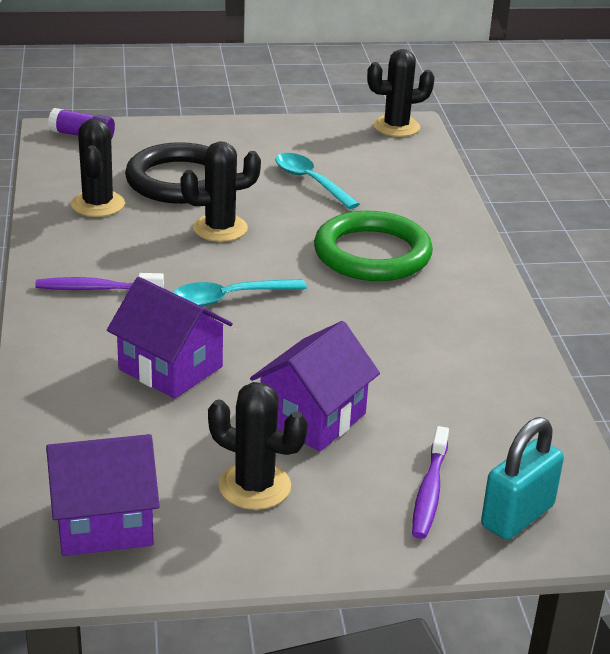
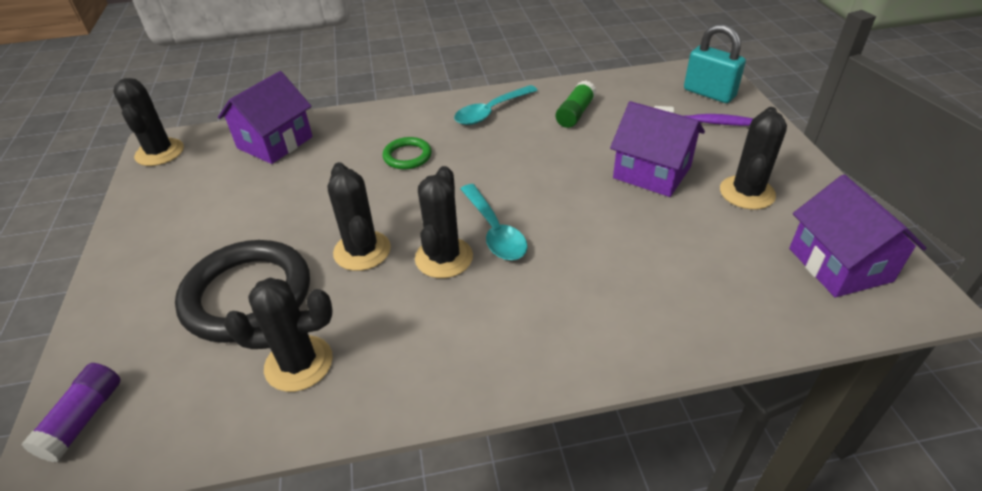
camera: 90 degrees left, 10 degrees up
(96, 289) = (495, 330): purple toothbrush -> none
(170, 368) = (618, 255): purple house -> purple house (275, 142)
(197, 268) = (444, 258): none -> black cactus
(310, 181) = (267, 198): turquoise spoon -> turquoise spoon (491, 112)
(372, 254) = (407, 156): green ring -> green ring, size x0.48
(459, 378) = (575, 113): none -> green glue stick

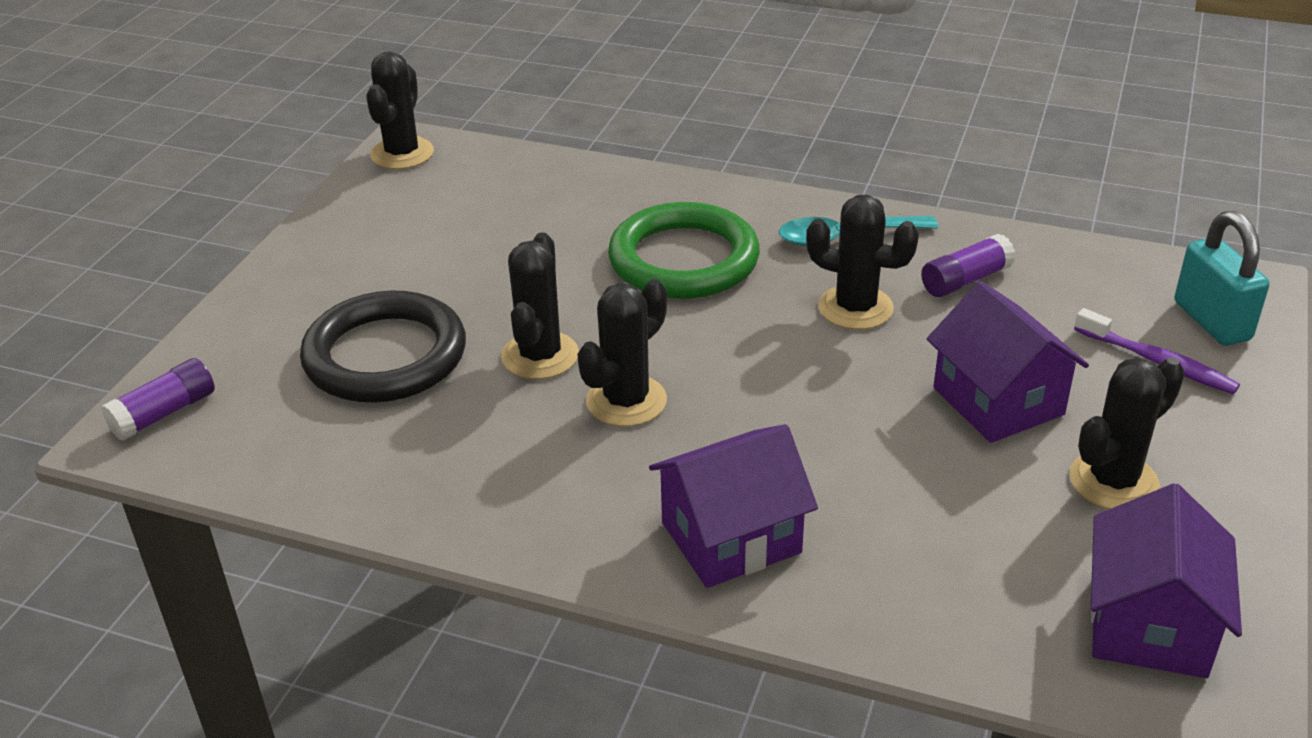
camera: 30 degrees right, 5 degrees down
(275, 142) = (538, 185): purple house -> purple house (731, 537)
(299, 363) = (387, 448): black cactus -> black cactus (855, 308)
(407, 156) = (684, 259): green ring -> green ring, size x2.08
(495, 231) = (714, 394): turquoise spoon -> none
(575, 113) = (965, 280): green glue stick -> purple glue stick

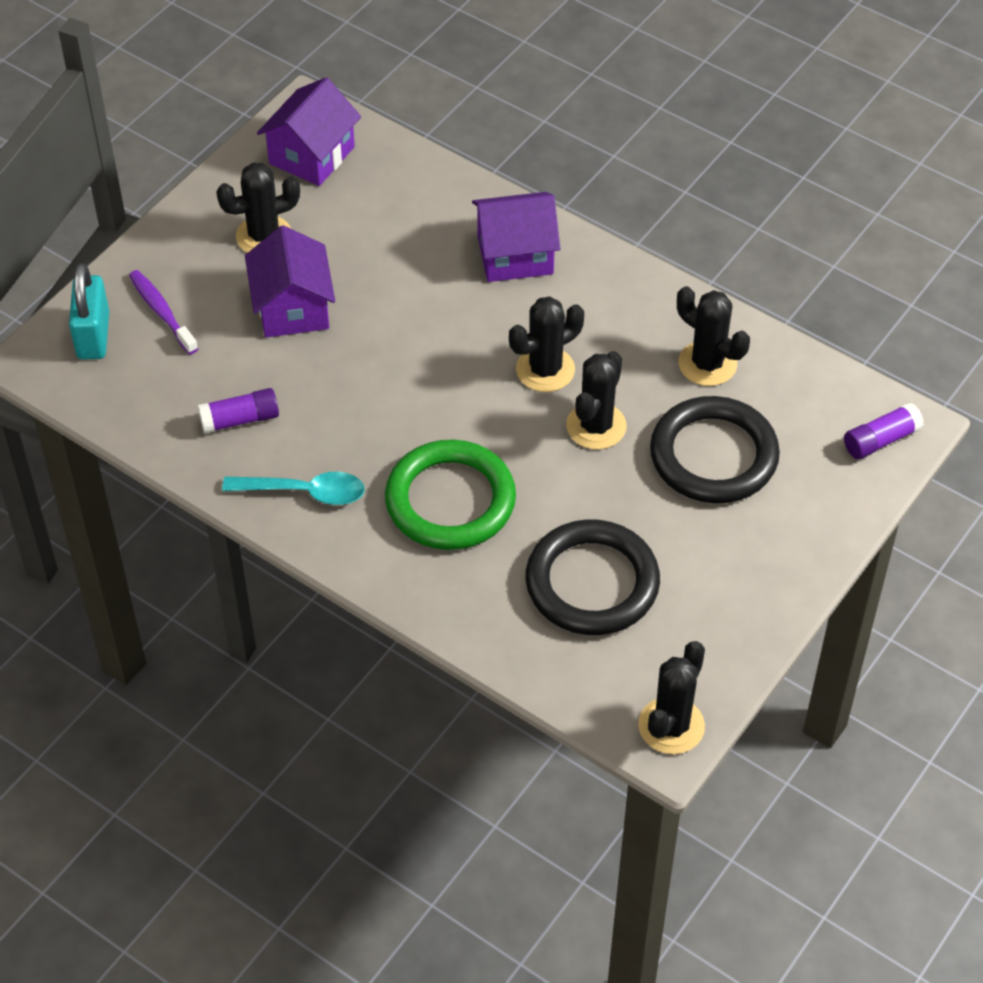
camera: 165 degrees left, 15 degrees up
(504, 227) = (592, 583): none -> black ring
(855, 308) = (340, 413): black cactus -> black cactus (707, 364)

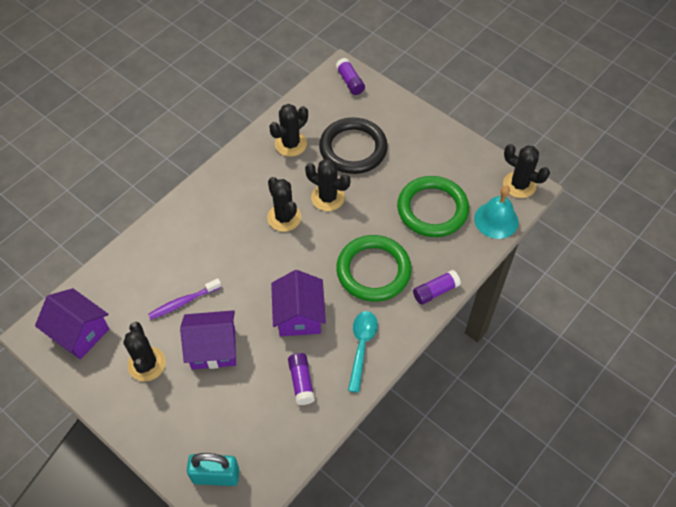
camera: 85 degrees left, 5 degrees up
(161, 312) = (202, 430): purple toothbrush -> purple toothbrush (183, 302)
(416, 591) = (435, 291): none -> purple glue stick
(515, 255) = (193, 225): purple house -> purple house (299, 315)
(581, 685) = (496, 220): none -> turquoise bell
(592, 583) = (432, 209): black ring -> green ring

